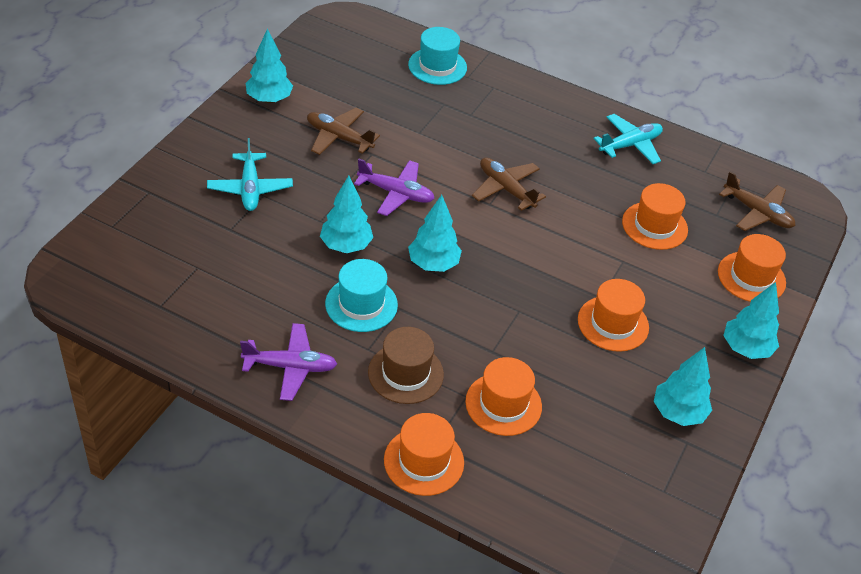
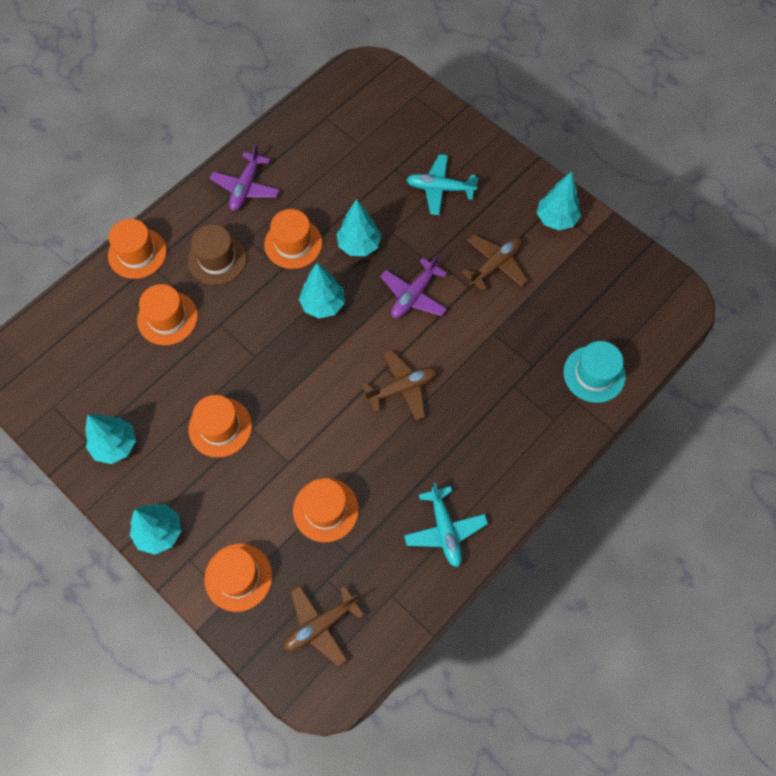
camera: 110 degrees right, 20 degrees up
(361, 304) = (293, 243): turquoise hat -> orange hat

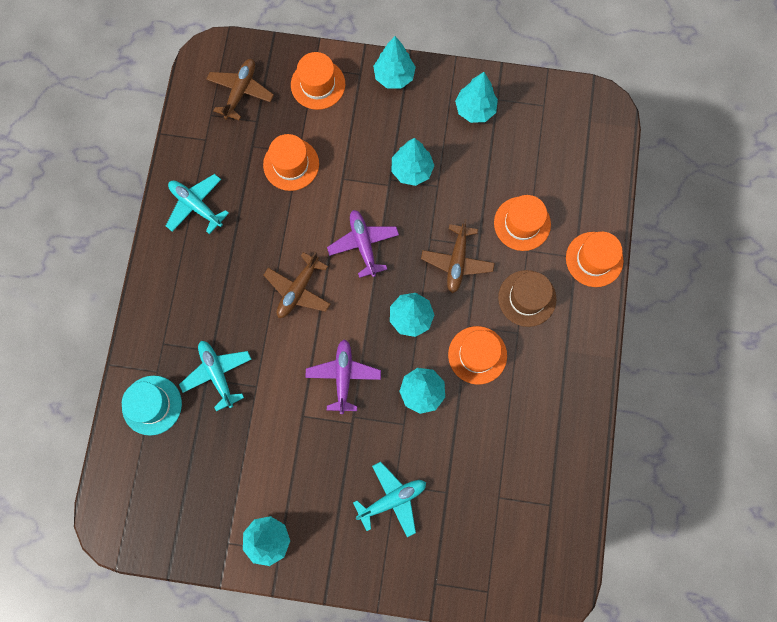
camera: 145 degrees right, 10 degrees up
(220, 427) = (411, 170): orange hat -> turquoise tree
(246, 187) = (560, 380): purple plane -> purple plane (363, 244)
(495, 265) = (294, 453): brown plane -> brown plane (457, 261)
(520, 363) = (217, 374): none -> turquoise plane

